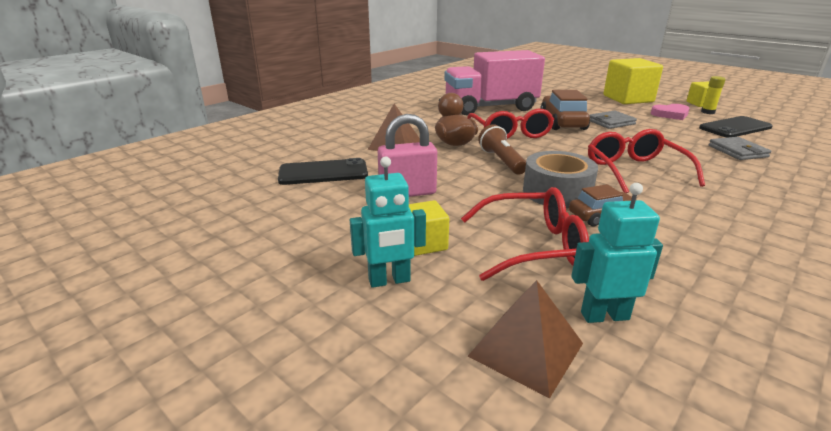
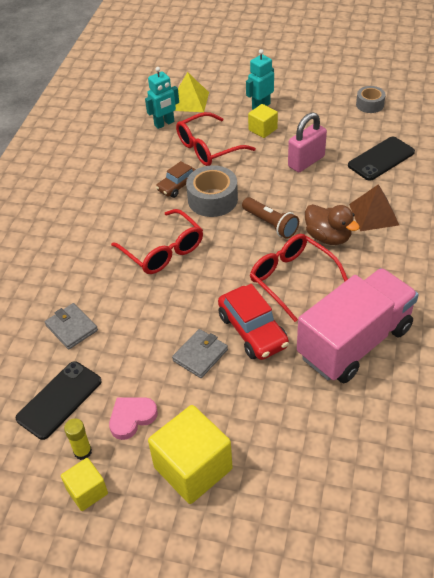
camera: 155 degrees right, 20 degrees up
(233, 224) = (370, 104): none -> grey tape
(526, 349) = (189, 101): brown pyramid -> yellow pyramid
(562, 122) = (252, 331): brown car -> red car

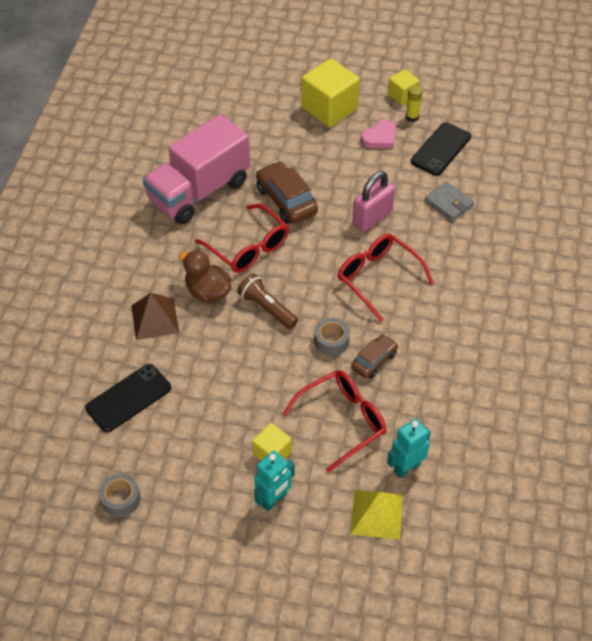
camera: 175 degrees right, 5 degrees up
(200, 355) = (331, 181): grey wallet -> none
(212, 199) = (331, 341): grey tape -> grey tape, size x0.62
(252, 331) = (286, 200): red car -> brown car
(306, 161) = (220, 395): pink padlock -> pink padlock (372, 218)

